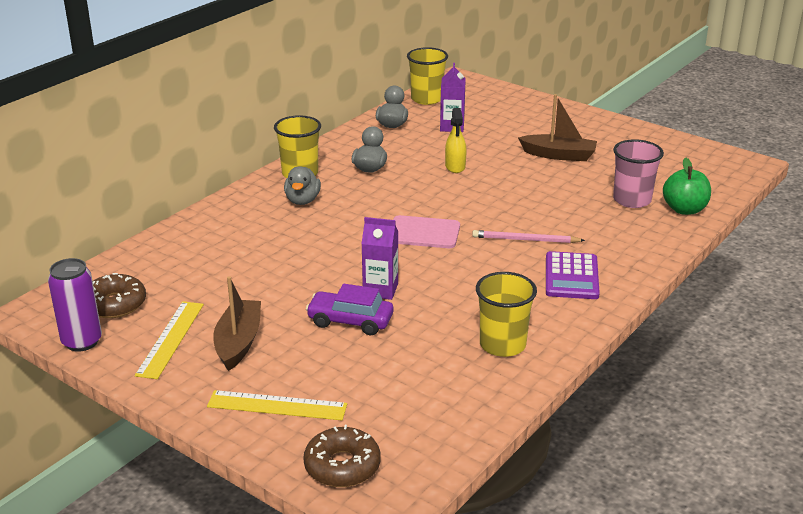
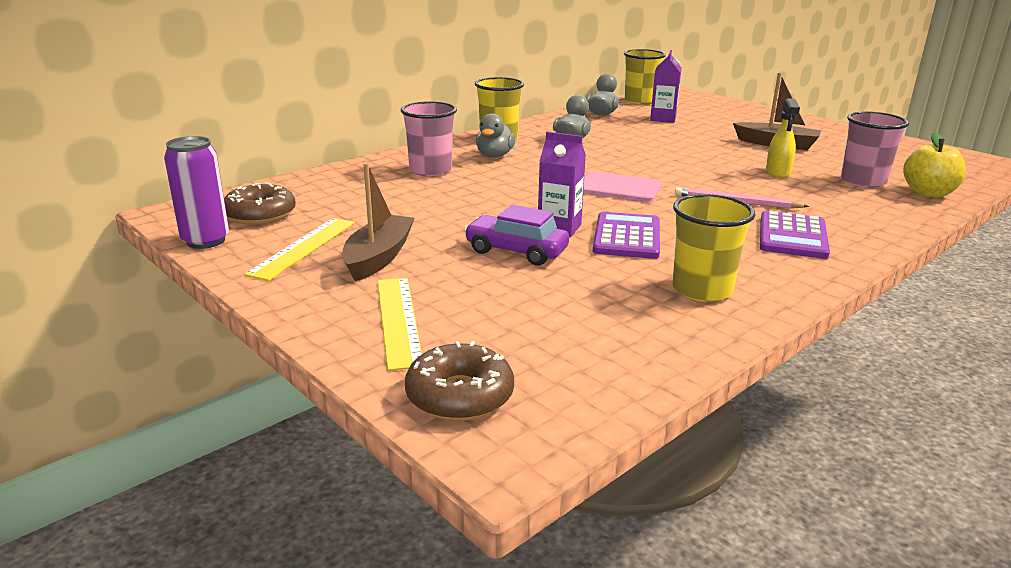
camera: 10 degrees right, 5 degrees down
(248, 228) = (430, 170): none -> pink cup
(277, 405) = (399, 320): yellow ruler -> yellow ruler turned 60 degrees clockwise
(438, 293) = (627, 237): none -> purple calculator
(455, 166) = (662, 144): yellow spray bottle -> yellow spray bottle (778, 172)
(684, 209) = (928, 193): green apple -> yellow apple

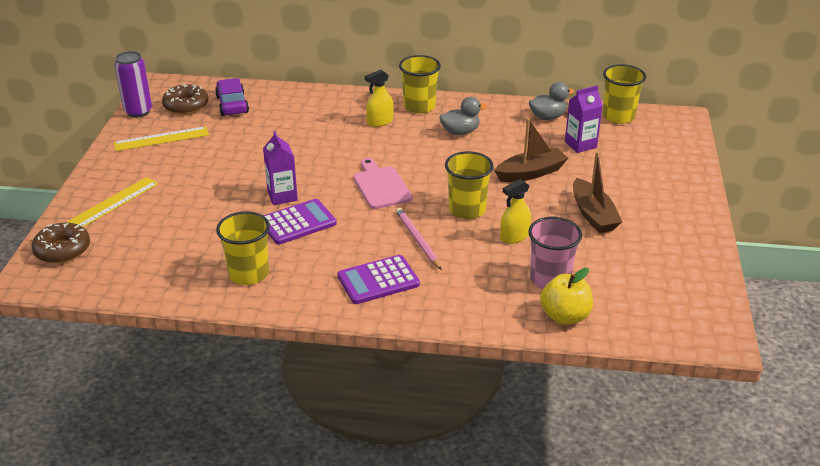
camera: 50 degrees right, 10 degrees up
(378, 257) = (174, 164): brown boat -> brown boat (531, 173)
(430, 170) = (320, 115): pink cup -> none
(494, 156) = (380, 122): grey duck -> yellow spray bottle
(516, 251) = (231, 197): purple car -> purple car (232, 104)
(709, 173) = (467, 210): none -> yellow cup

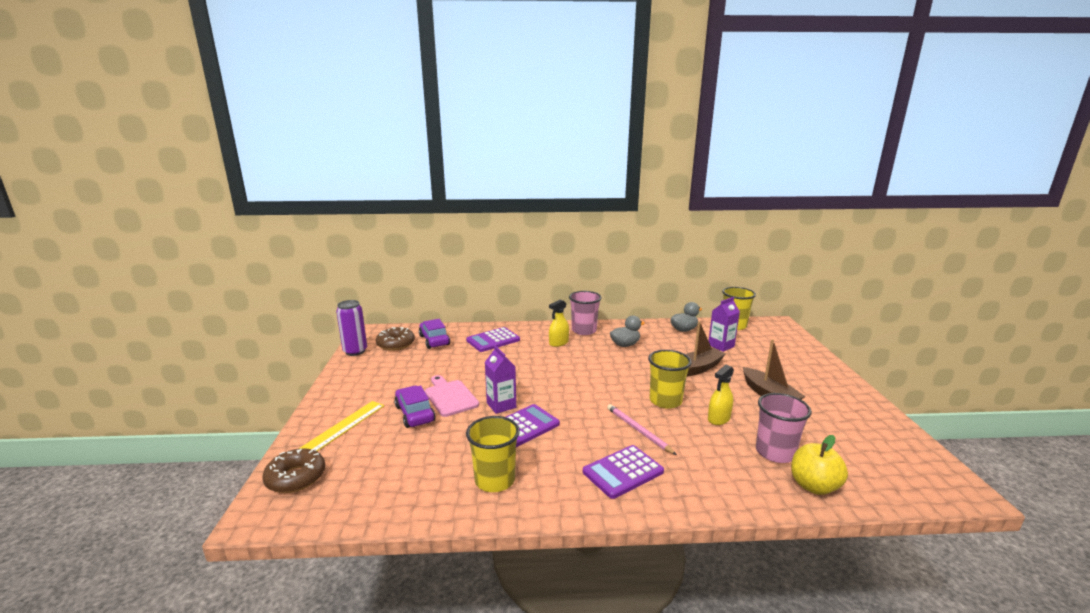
camera: 10 degrees left, 15 degrees down
(161, 139) = (379, 369): yellow ruler -> none
(188, 196) = (414, 414): none -> purple car
(302, 111) = (493, 340): none -> purple calculator
(381, 186) = (583, 389): pink cutting board -> pink cutting board (450, 397)
(419, 106) = (584, 330): yellow cup -> pink cup

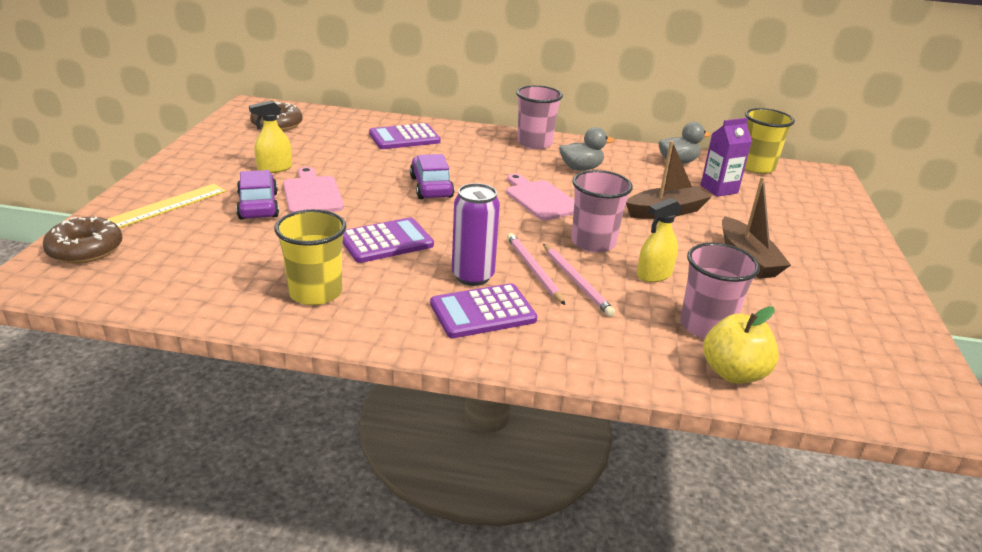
camera: 10 degrees right, 10 degrees up
(355, 351) = (223, 126): purple can -> purple can (473, 276)
(434, 340) = (328, 127): purple car -> purple car (431, 187)
(501, 405) = (371, 213): purple carton -> none
(558, 343) = (490, 153): yellow spray bottle -> yellow spray bottle (274, 168)
(612, 373) = (540, 199): none -> pink cutting board
(665, 401) = (593, 242): yellow cup -> pink cup
(672, 434) = (576, 281): none -> pink pencil

